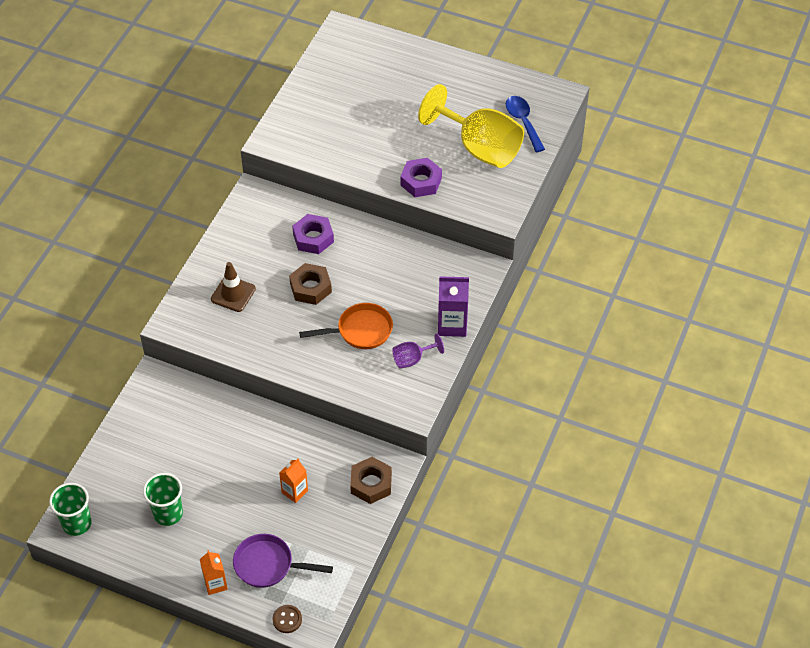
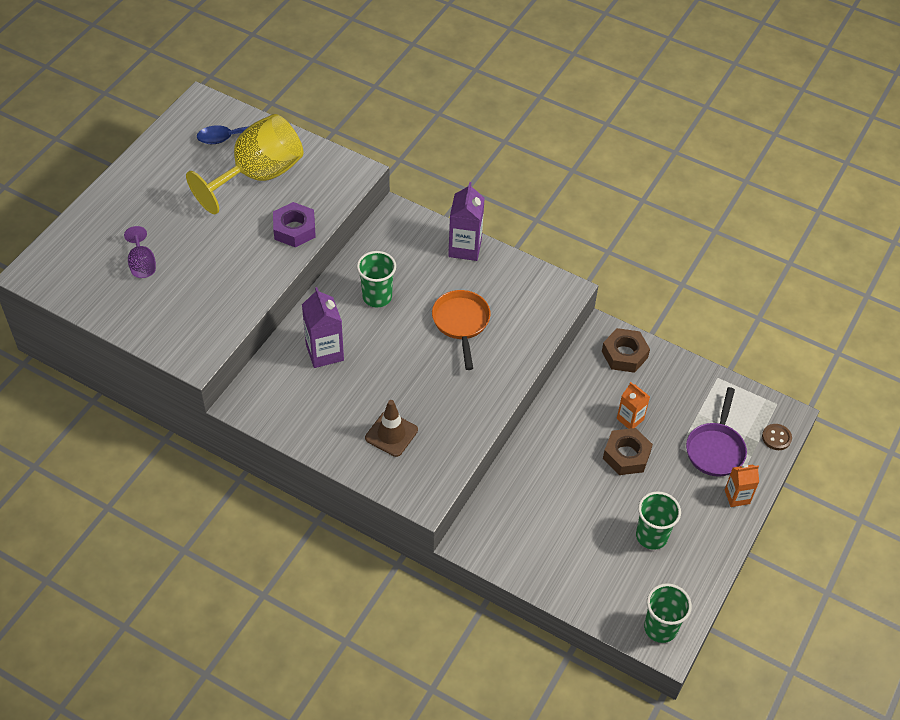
camera: 85 degrees left, 0 degrees up
(310, 288) = (395, 361): brown nut -> brown nut (626, 455)
(313, 238) = (324, 352): purple nut -> purple carton
(381, 266) = (377, 297): none -> green cup
(412, 359) = (503, 284): purple goblet -> purple goblet (142, 264)

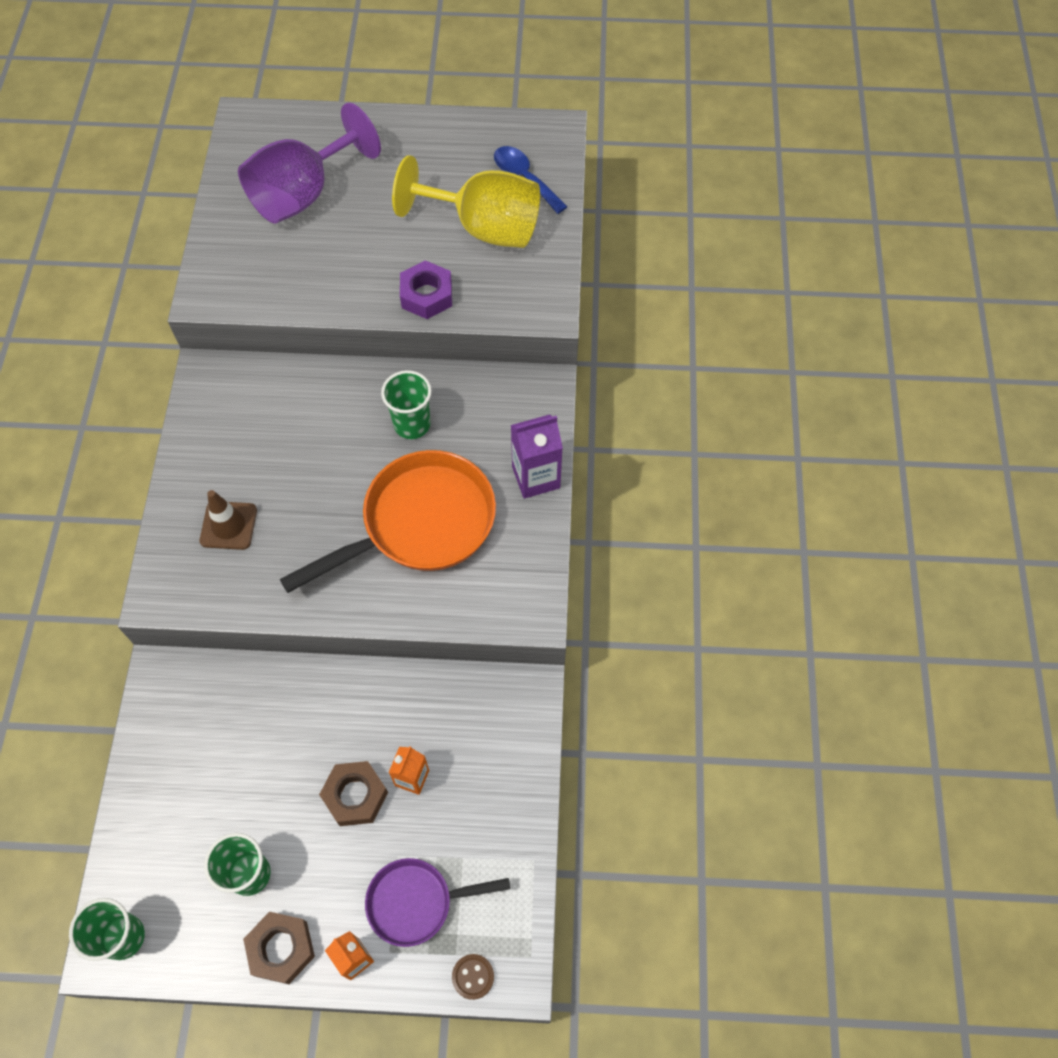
camera: 65 degrees right, 10 degrees up
(142, 264) = (303, 194): purple goblet -> purple goblet, size x2.24
(324, 352) = (308, 412): purple carton -> none
(461, 323) = (420, 524): orange pan -> orange pan, size x1.74
(624, 354) = (509, 730): brown nut -> brown nut (281, 948)

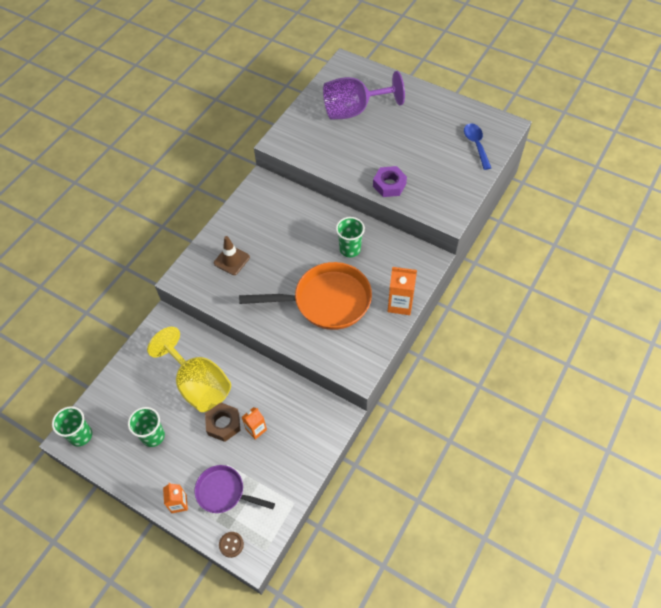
camera: 30 degrees right, 5 degrees down
(281, 948) = (148, 480): brown nut -> none
(484, 227) = (439, 162): yellow goblet -> yellow goblet (199, 384)
(536, 477) = (400, 304): purple carton -> orange carton

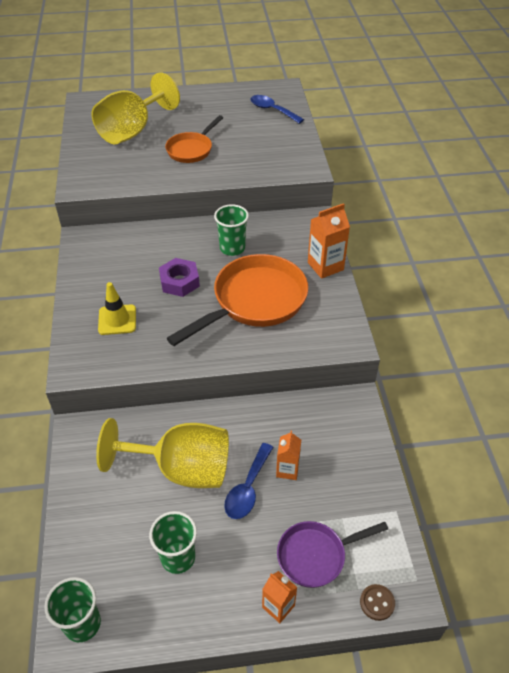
camera: 40 degrees left, 10 degrees down
(223, 424) = (247, 488): brown nut -> blue spoon
(231, 260) = (117, 320): brown traffic cone -> yellow traffic cone
(354, 110) = (132, 131): purple goblet -> yellow goblet
(380, 151) = (191, 149): none -> orange pan
(389, 185) = (228, 170): purple nut -> purple nut (179, 282)

